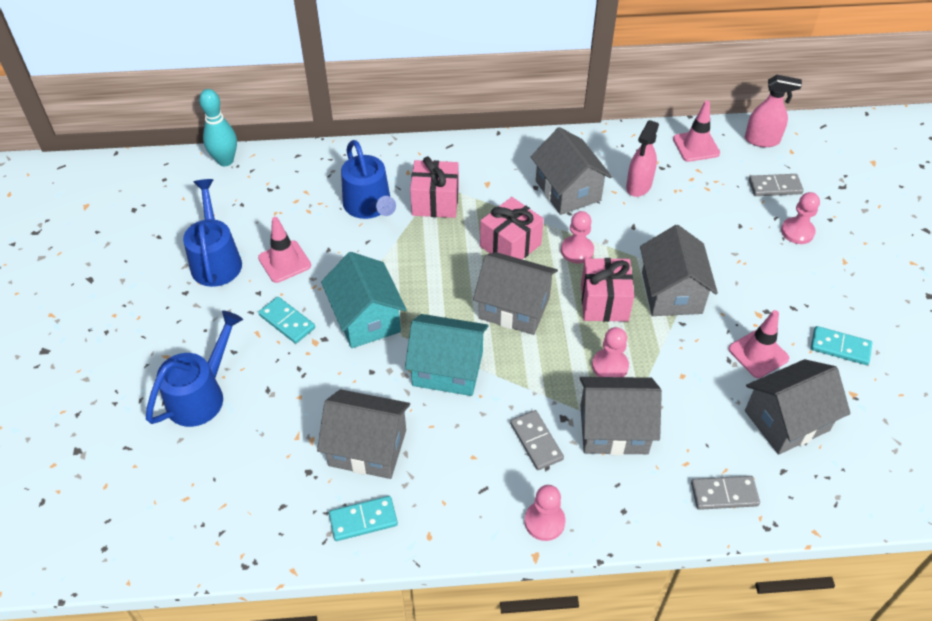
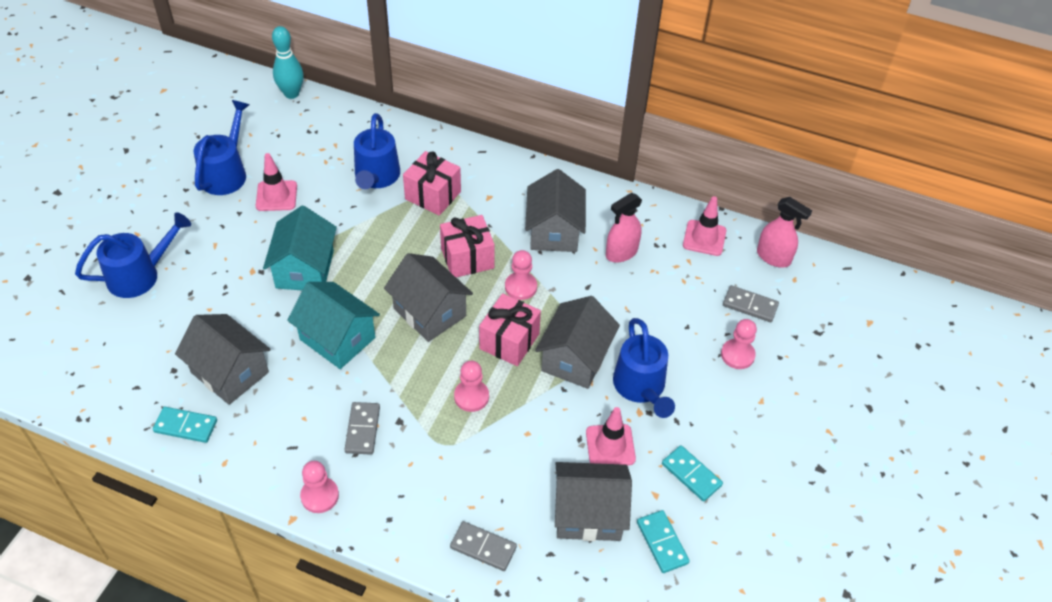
camera: 25 degrees right, 0 degrees up
(287, 322) = (243, 245): turquoise domino -> turquoise domino (662, 543)
(613, 429) = (433, 450): grey house -> none
(744, 293) = (641, 388): none -> blue watering can

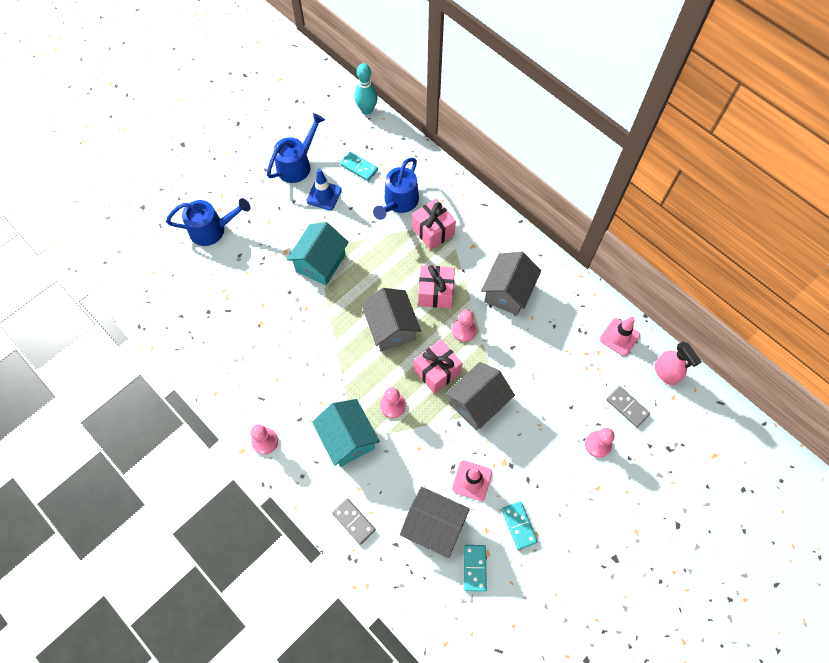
camera: 25 degrees right, 15 degrees up
(185, 426) = (201, 357): turquoise domino -> turquoise domino (359, 167)
(230, 372) = (242, 327): grey house -> none
(276, 196) = (324, 195): pink traffic cone -> blue traffic cone
(337, 338) = (321, 326): turquoise house -> turquoise house (348, 438)
(363, 429) = (311, 403): grey domino -> none
(621, 253) = (550, 327): pink spray bottle -> none
(641, 388) = (514, 444): blue watering can -> none

